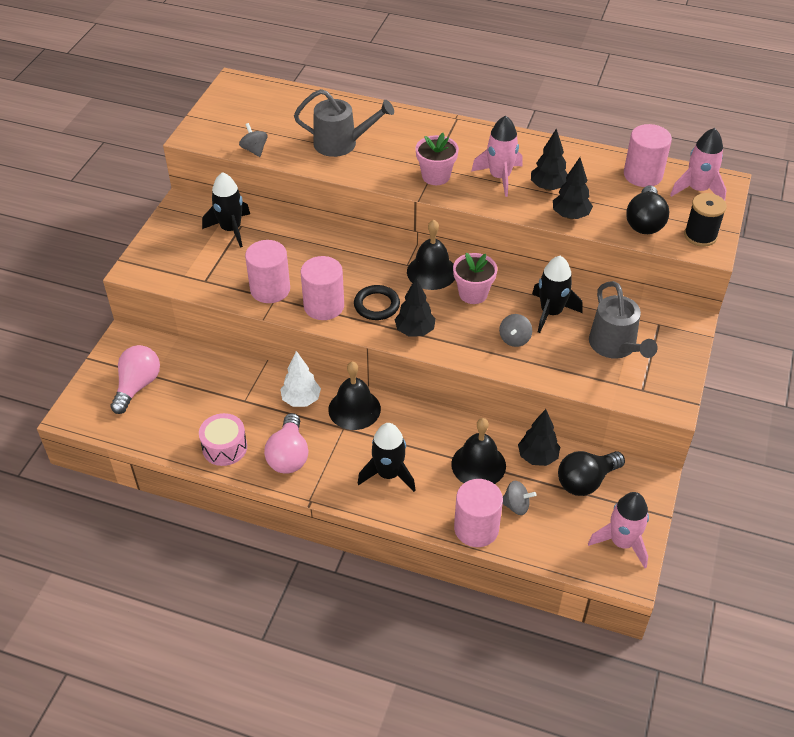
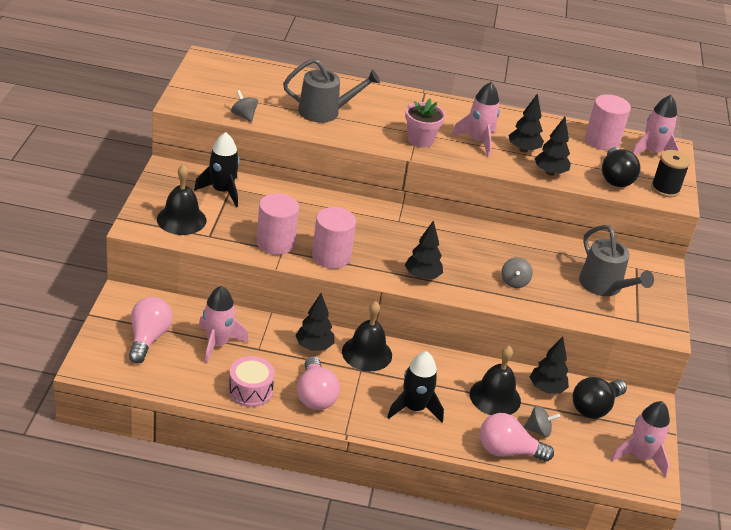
camera: 15 degrees left, 10 degrees down
(205, 393) = (218, 343): none -> pink rocket
(301, 400) = (314, 347): white tree -> black tree
(376, 305) = (380, 255): black ring -> none
(431, 272) = (423, 227): black bell -> black bell (181, 219)
(473, 293) = (466, 245): pink flower pot -> none
(476, 528) = (507, 451): pink cylinder -> pink light bulb
(551, 312) = (540, 259): black rocket -> none

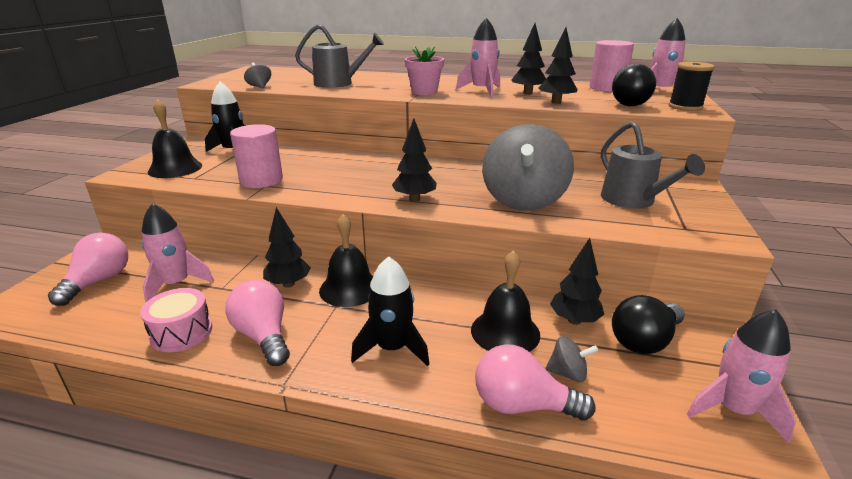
camera: 10 degrees right, 10 degrees down
(315, 395) = (263, 336): pink light bulb -> pink light bulb turned 150 degrees clockwise
(331, 256) = (316, 188): pink cylinder -> none
(514, 282) = (523, 200): grey spinning top -> grey spinning top, size x2.41

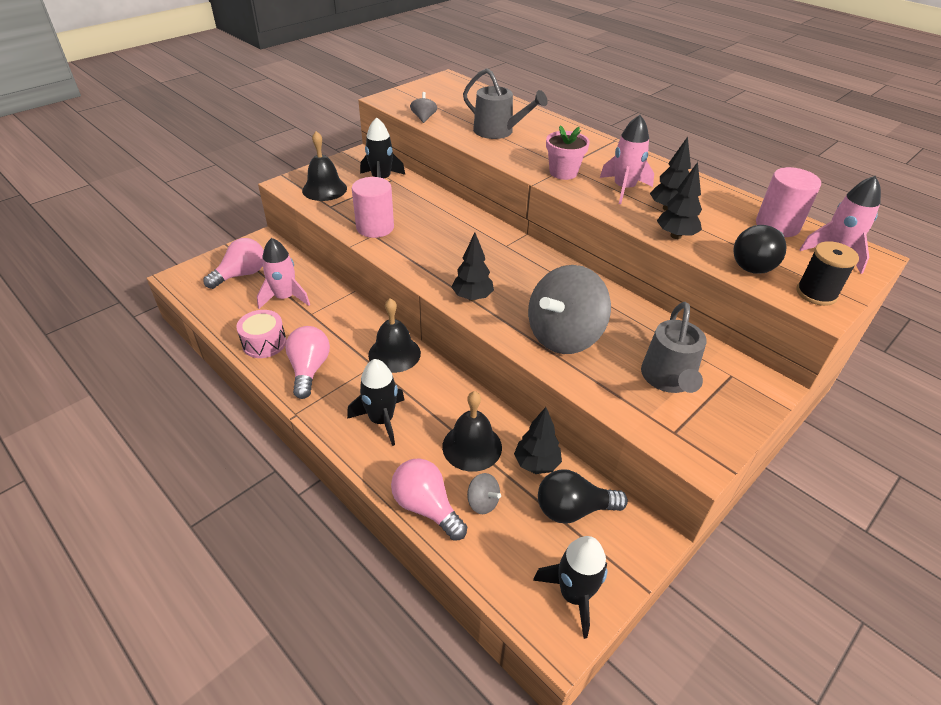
camera: 30 degrees right, 15 degrees up
(288, 284) = (356, 330): black tree -> none
(733, 410) = (574, 595): pink rocket -> black rocket

